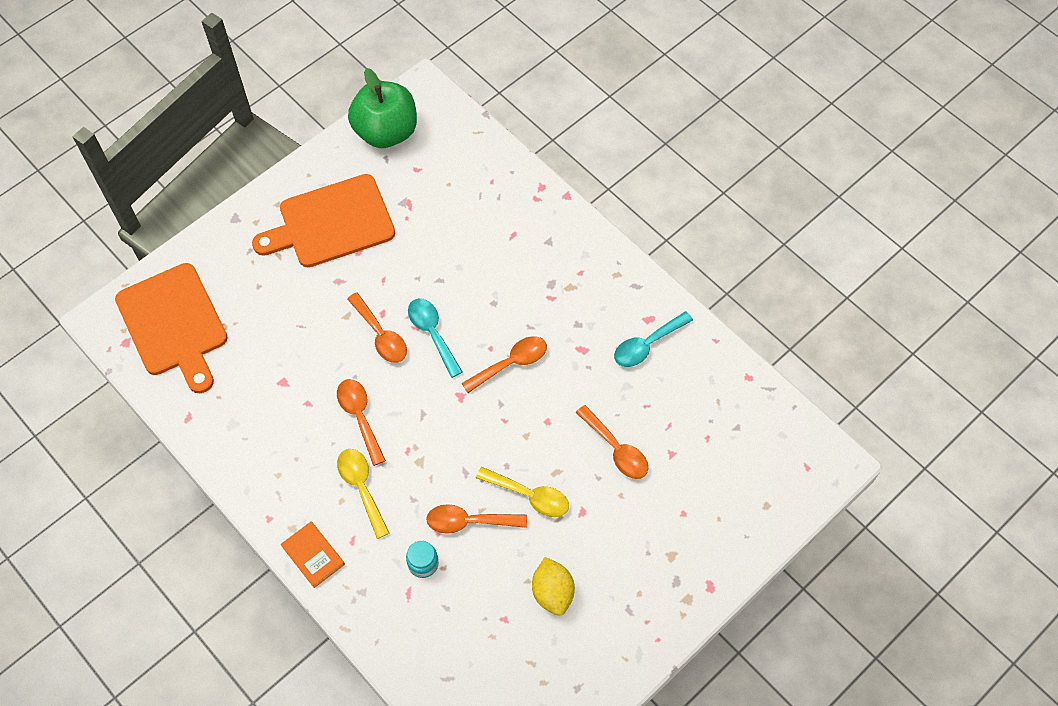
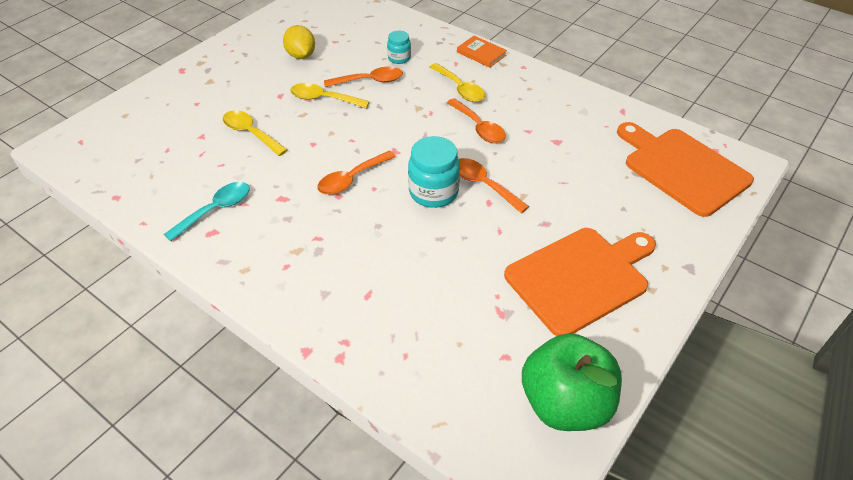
camera: 170 degrees right, 15 degrees down
(432, 333) = (433, 192): turquoise spoon -> turquoise jar
(616, 449) = (250, 133): orange spoon -> yellow spoon

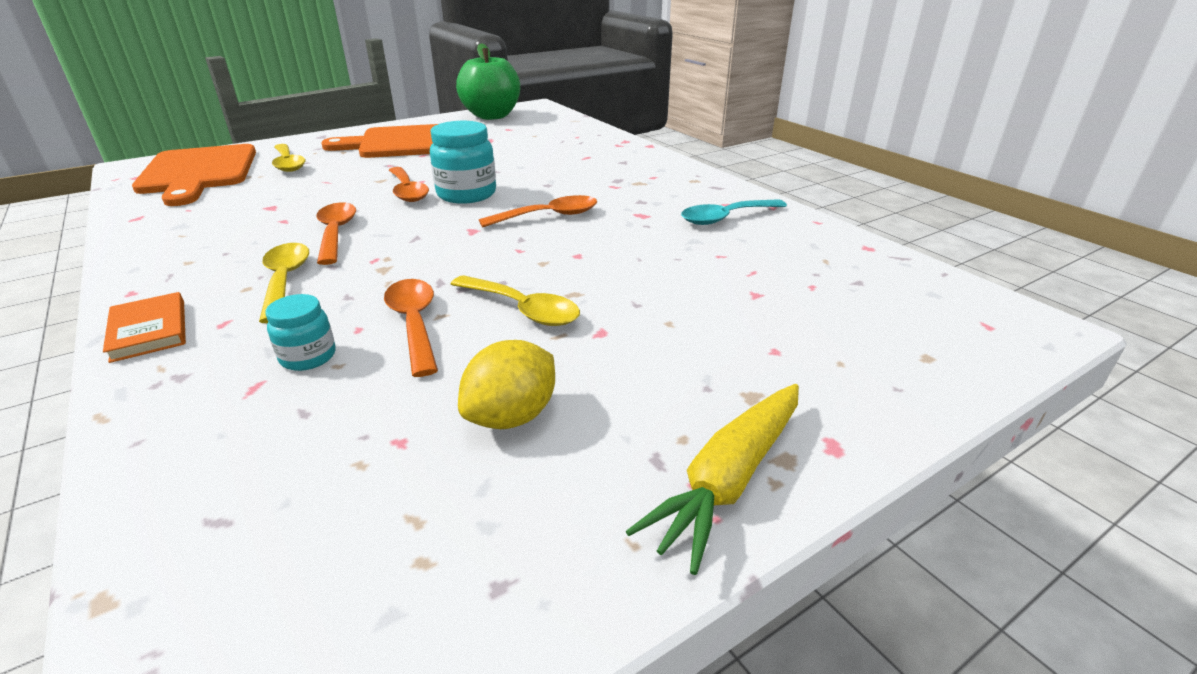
camera: 160 degrees left, 15 degrees down
(220, 53) = (728, 480): none -> yellow carrot
(250, 133) = (670, 283): yellow spoon -> yellow spoon (288, 164)
(301, 55) = (512, 416): yellow lemon -> yellow lemon turned 45 degrees clockwise
(370, 81) = (414, 323): orange spoon -> orange spoon turned 60 degrees clockwise

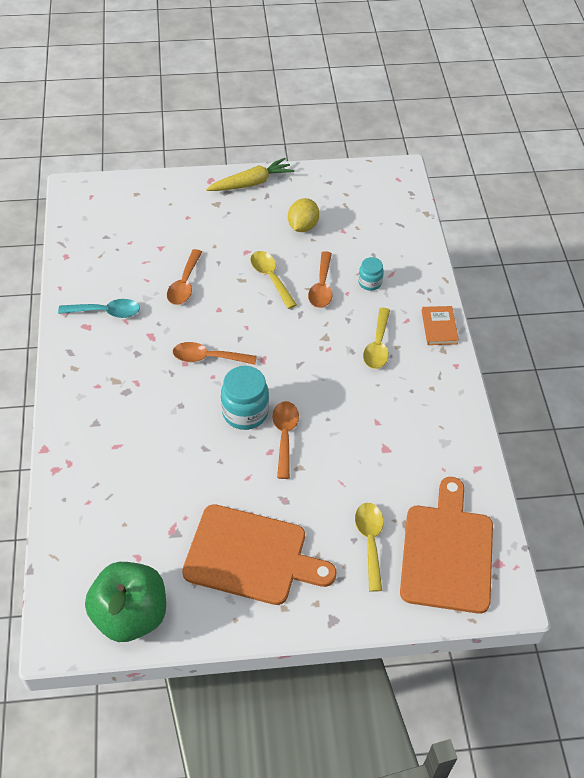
camera: 155 degrees left, 20 degrees up
(336, 233) = (345, 389): orange spoon -> orange spoon (184, 284)
(512, 416) = (302, 226): yellow lemon -> yellow lemon turned 45 degrees counterclockwise

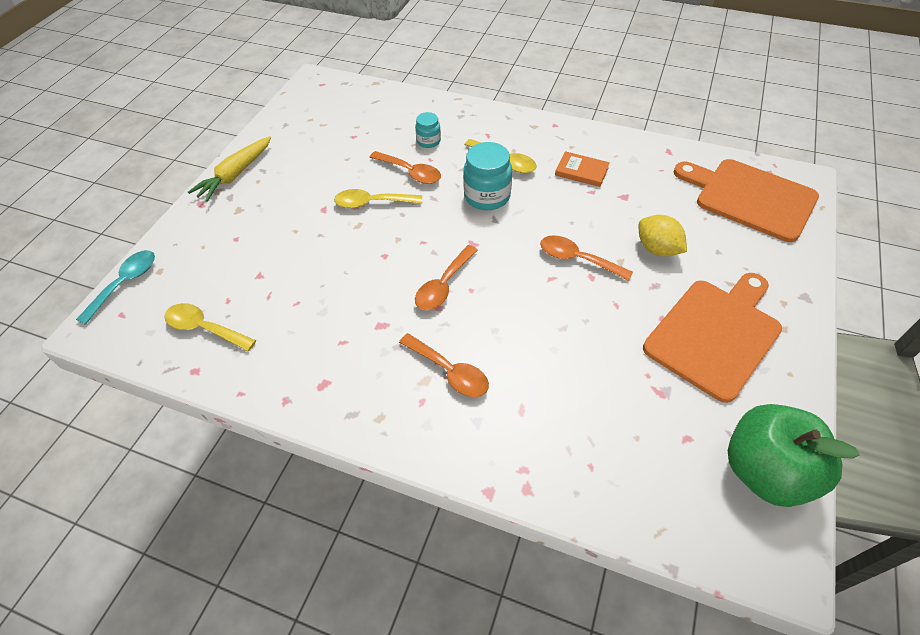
camera: 60 degrees left, 0 degrees up
(106, 312) = (315, 357): turquoise spoon -> turquoise spoon (125, 283)
(184, 284) = (329, 272): orange spoon -> orange spoon (449, 371)
(245, 412) = (533, 279): turquoise jar -> turquoise jar (487, 196)
(251, 183) = (235, 175): yellow carrot -> yellow carrot turned 150 degrees counterclockwise
(302, 226) = (325, 159): yellow lemon -> yellow lemon (657, 249)
(370, 541) = (724, 241): yellow spoon -> yellow spoon (204, 328)
(439, 327) = (508, 119): orange book -> orange book (581, 171)

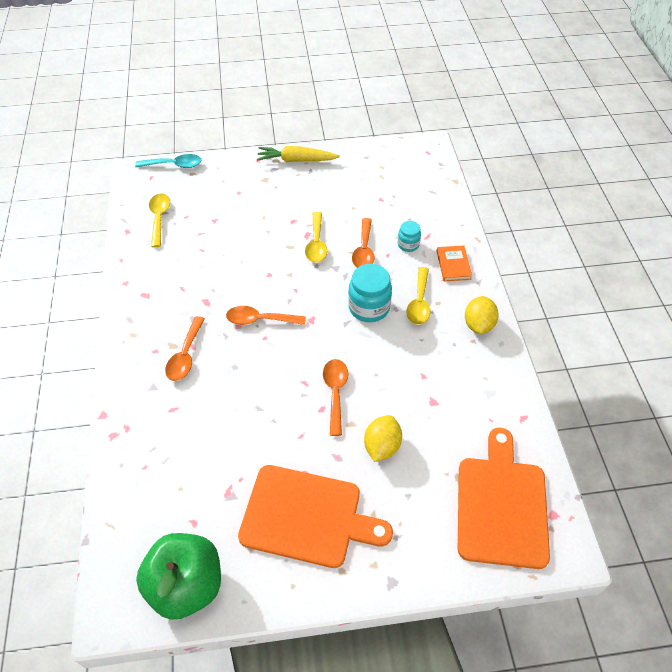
camera: 60 degrees right, 0 degrees up
(372, 203) = (316, 243): yellow spoon -> yellow spoon turned 150 degrees counterclockwise
(555, 136) = (478, 324): none -> yellow lemon
(581, 171) = (444, 359): orange book -> orange book (453, 265)

